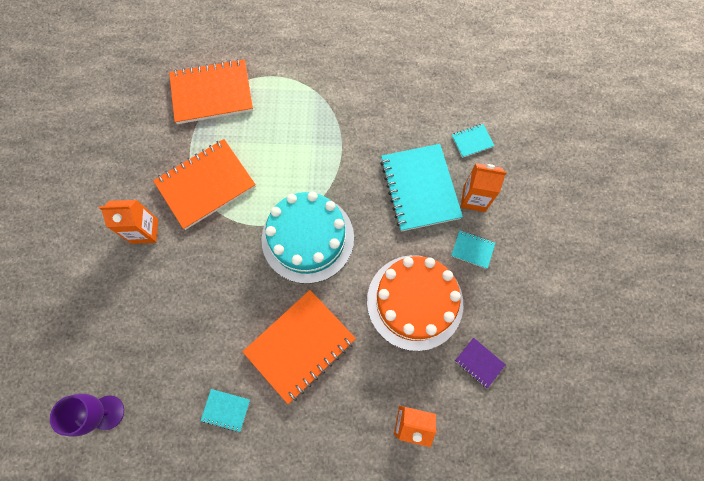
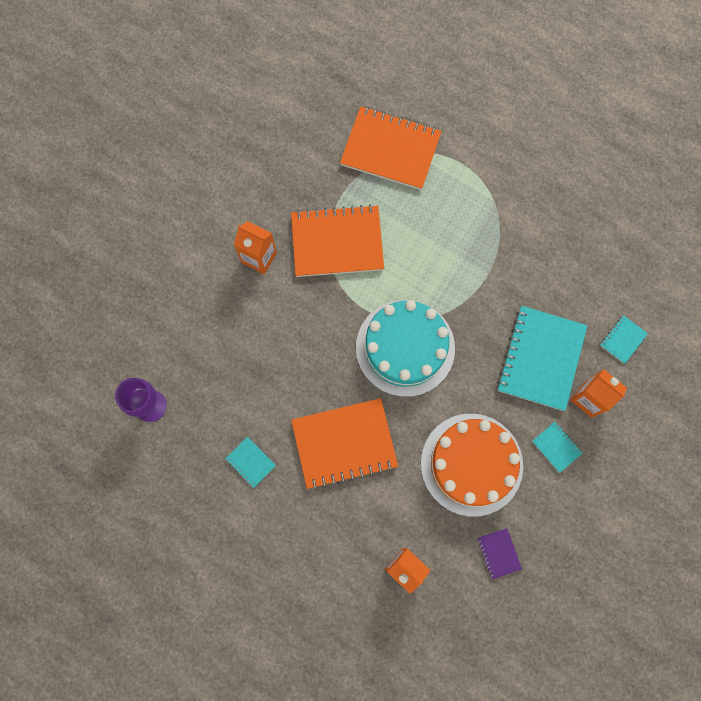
camera: 30 degrees right, 5 degrees up
(472, 141) = (622, 340): turquoise notebook -> turquoise notebook turned 60 degrees counterclockwise

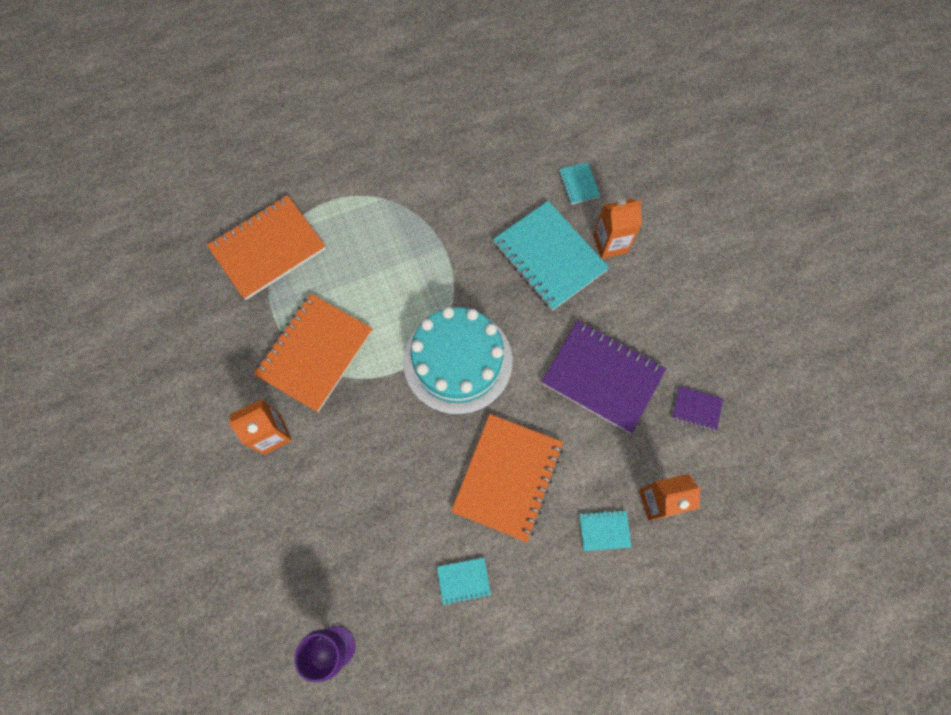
camera: 55 degrees left, 5 degrees down
(471, 464) = (602, 377): orange cake -> purple notebook
(556, 447) = (634, 297): turquoise notebook -> turquoise notebook (604, 530)

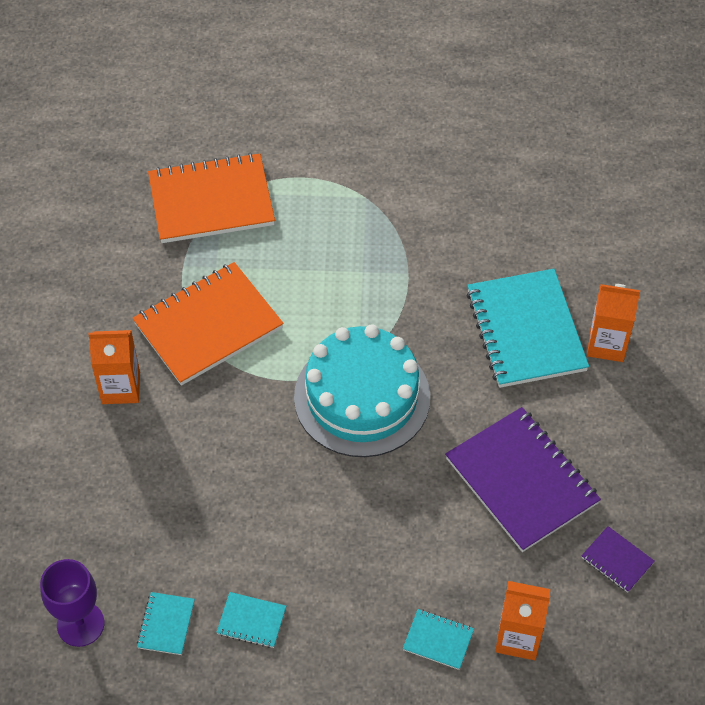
camera: 25 degrees right, 15 degrees down
(507, 477) = (356, 538): orange notebook -> none
(578, 184) = (602, 267): turquoise notebook -> turquoise notebook (166, 624)

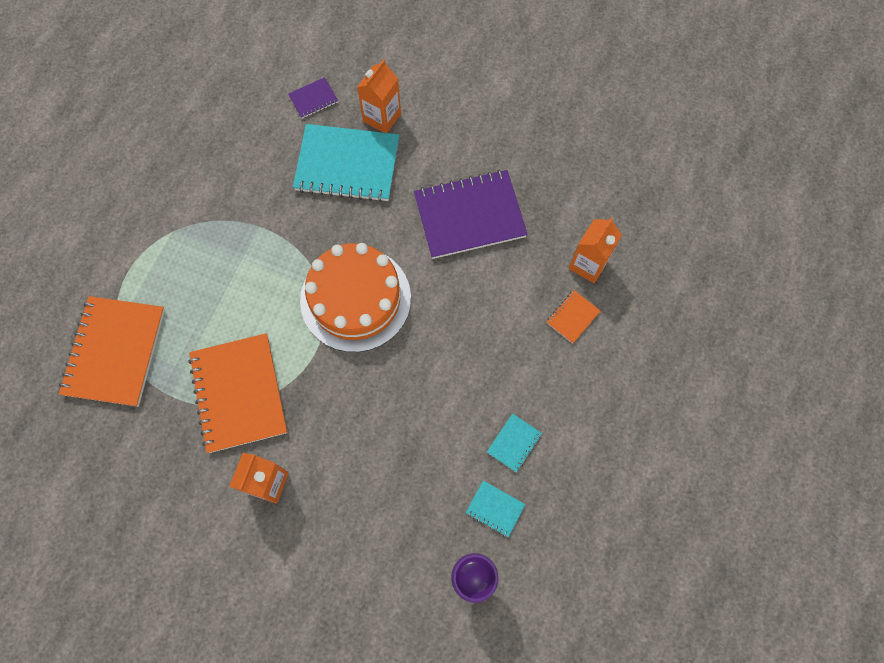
camera: 70 degrees left, 15 degrees up
(362, 397) = (355, 299): turquoise cake -> orange cake
(438, 640) = (572, 317): turquoise notebook -> orange notebook
(617, 560) = (552, 180): purple notebook -> purple notebook (313, 99)

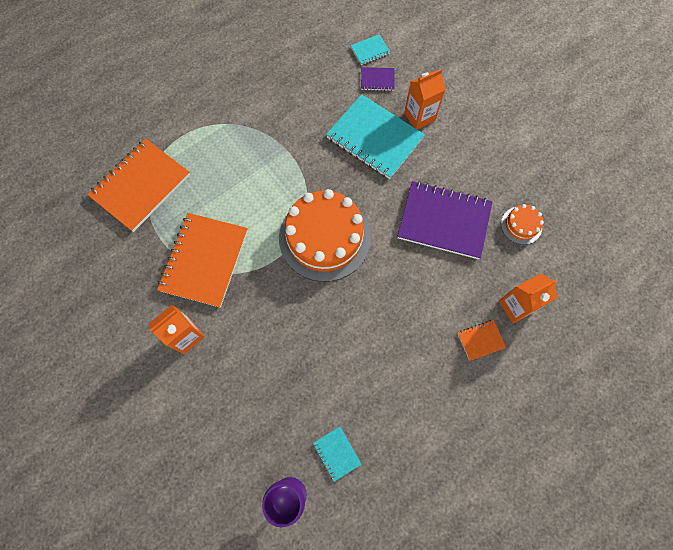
camera: 30 degrees right, 0 degrees up
(514, 443) = (380, 411): turquoise notebook -> turquoise notebook (370, 51)
(549, 179) = (521, 225): none -> orange cake

